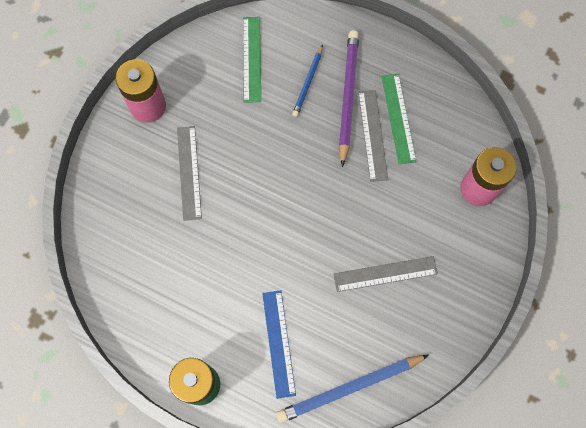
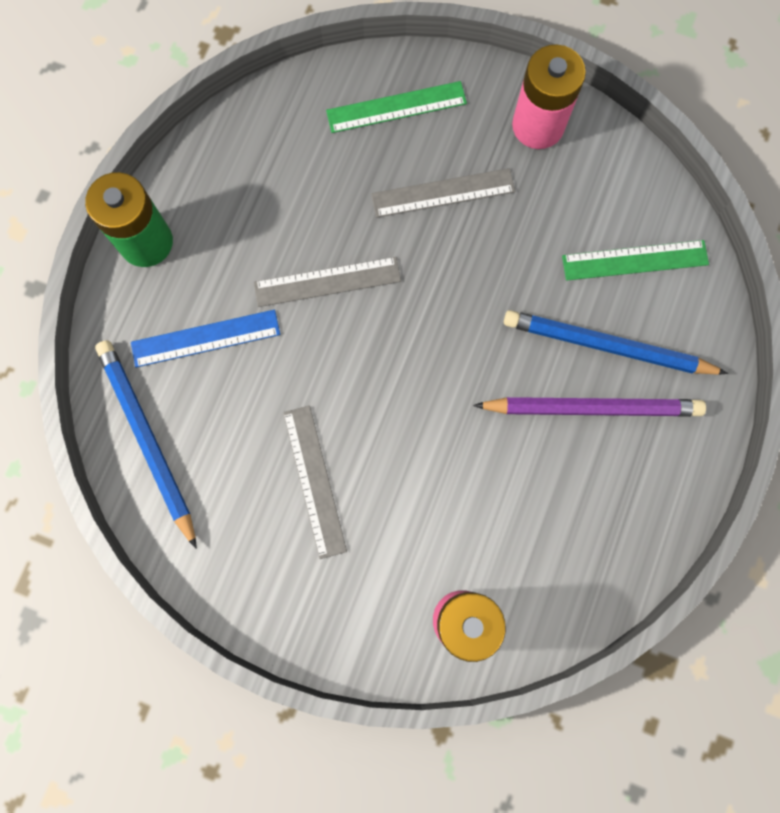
camera: 85 degrees right, 5 degrees up
(308, 83) = (607, 346): blue pencil -> blue pencil, size x1.75
(372, 135) = (532, 449): grey ruler -> grey ruler (327, 281)
(398, 118) = (566, 489): green ruler -> green ruler (396, 107)

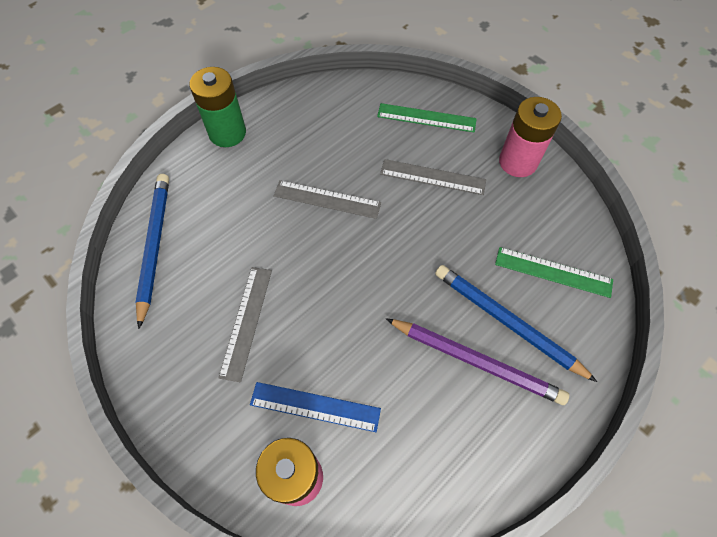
camera: 25 degrees right, 15 degrees down
(205, 339) = (229, 201): blue ruler -> blue ruler (315, 407)

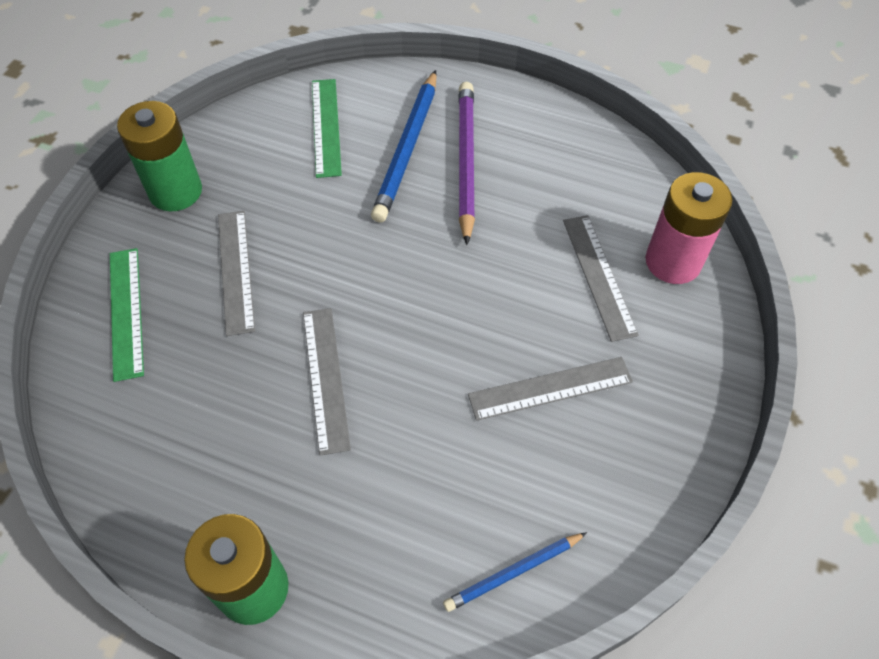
camera: 115 degrees left, 5 degrees down
(154, 246) = (513, 572): blue pencil -> blue pencil, size x0.57
(315, 407) = (599, 276): blue ruler -> grey ruler
(518, 162) = (175, 191): pink battery -> green battery

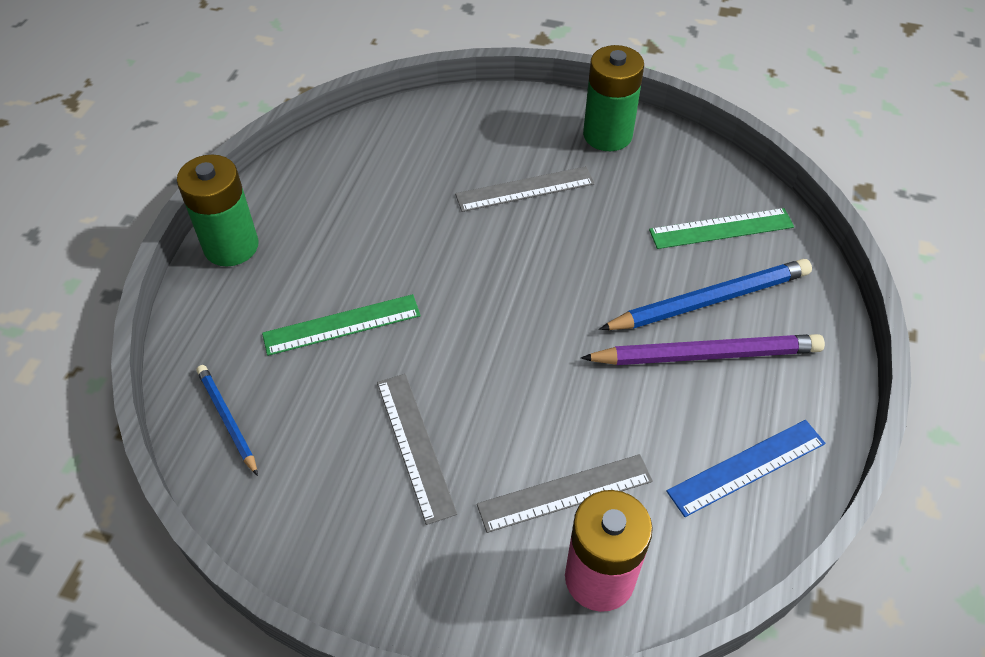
camera: 85 degrees right, 5 degrees down
(126, 312) = (473, 130): green ruler -> green ruler (342, 325)
(325, 378) = (417, 266): grey ruler -> none
(407, 149) = (710, 300): blue pencil -> blue pencil turned 150 degrees clockwise
(575, 156) = (747, 467): none -> blue ruler

